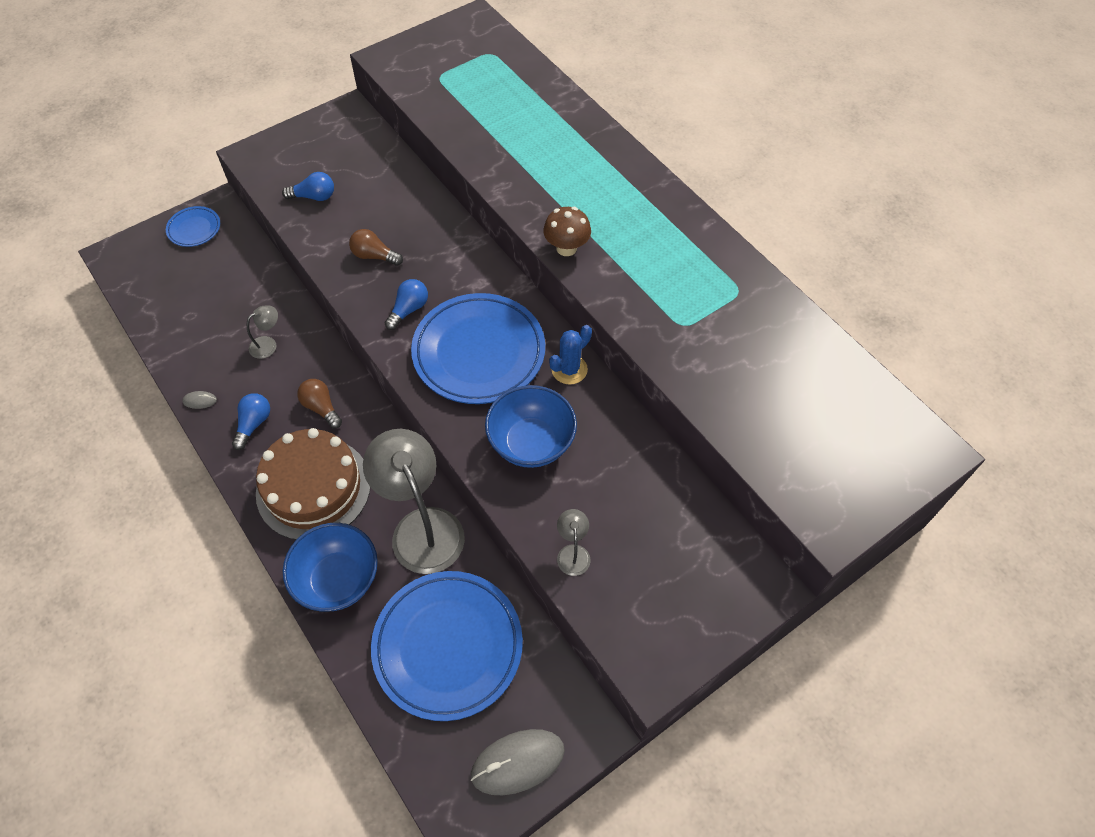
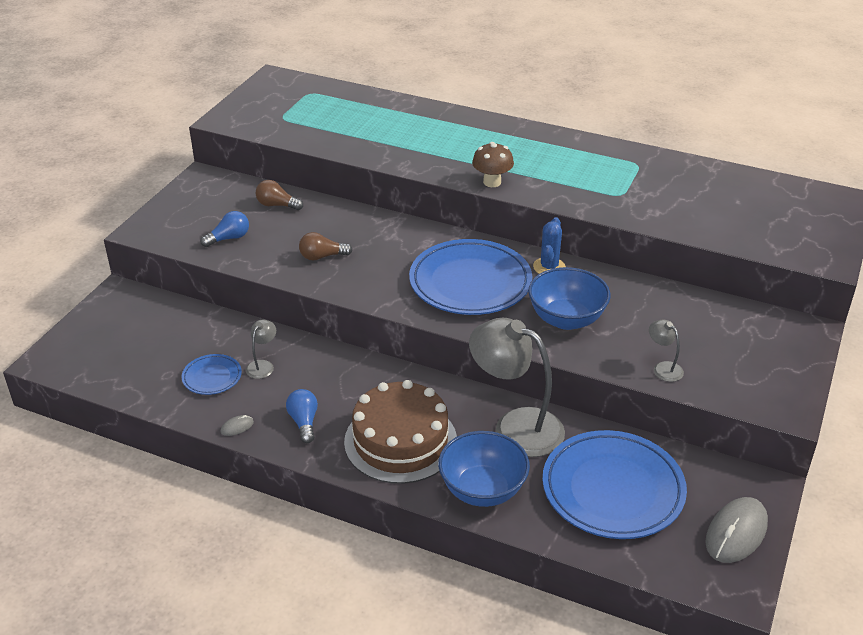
camera: 30 degrees left, 20 degrees down
(194, 229) = (111, 315): blue plate -> blue plate (212, 377)
(321, 408) = (354, 387): brown light bulb -> brown light bulb (277, 205)
(408, 310) = (386, 278): blue light bulb -> none

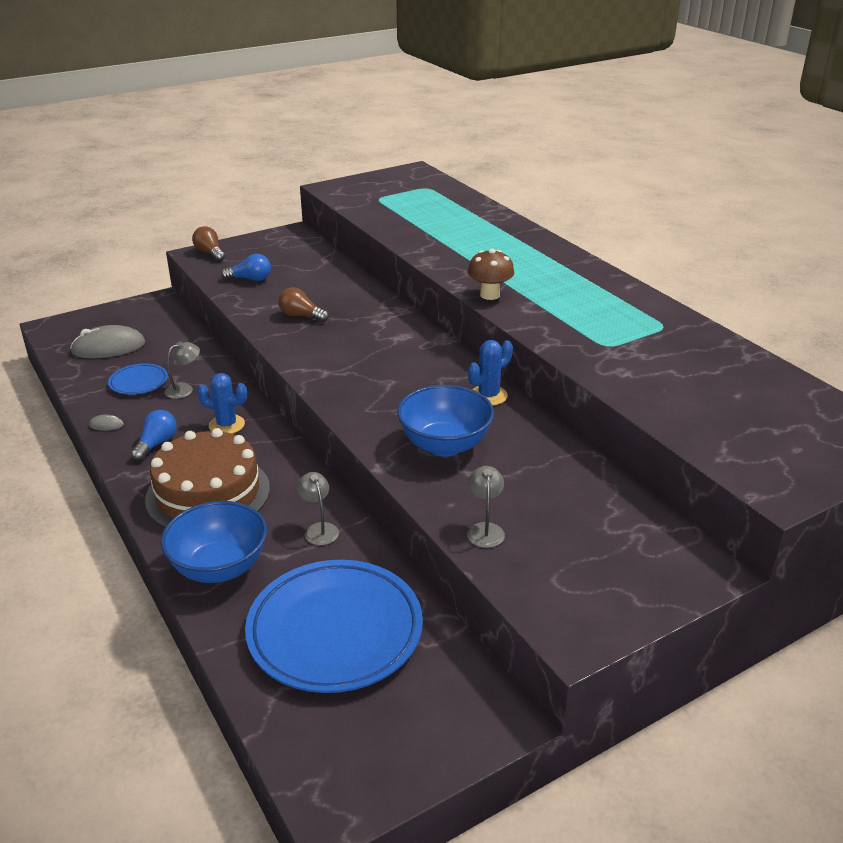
camera: 35 degrees right, 5 degrees down
(277, 205) = (319, 269): brown light bulb -> brown light bulb (210, 253)
(340, 380) = (226, 425): none -> blue cactus
(470, 283) = (396, 381): blue plate -> none
(515, 426) = (319, 529): grey lamp -> grey lamp, size x0.43
(736, 533) = (407, 745): grey mouse -> grey mouse (108, 347)

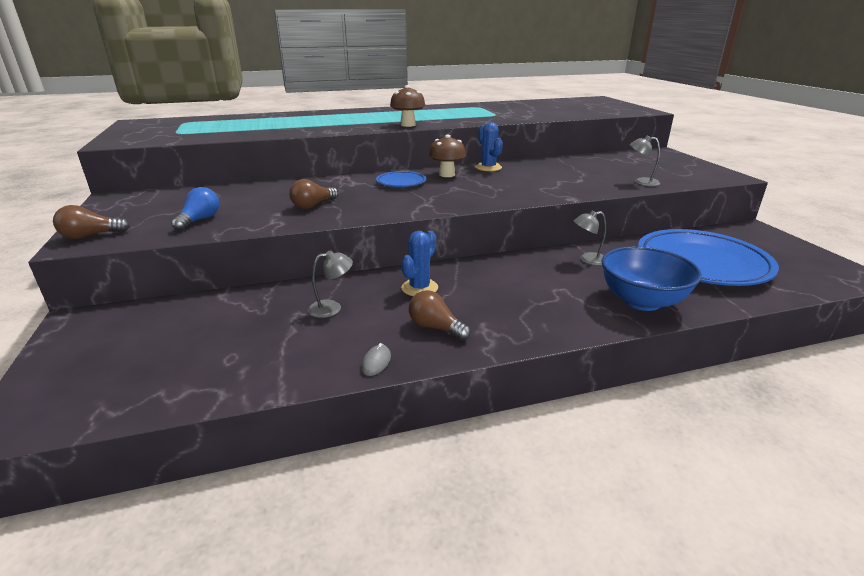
camera: 75 degrees left, 5 degrees down
(108, 347) = (168, 361): grey mouse -> none
(138, 382) = (289, 337): blue plate -> blue plate (401, 182)
(156, 444) = (435, 327): blue light bulb -> brown light bulb
(184, 389) = (332, 308): grey lamp -> grey lamp turned 90 degrees clockwise
(208, 493) = (534, 302): brown cake -> none
(439, 370) = (447, 174): none -> brown mushroom
(444, 445) = (547, 182): blue bowl -> none

